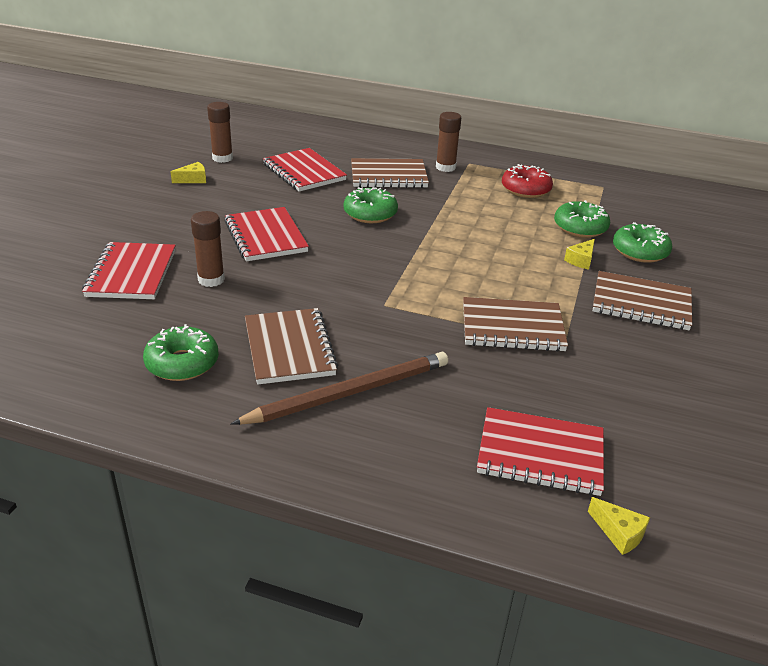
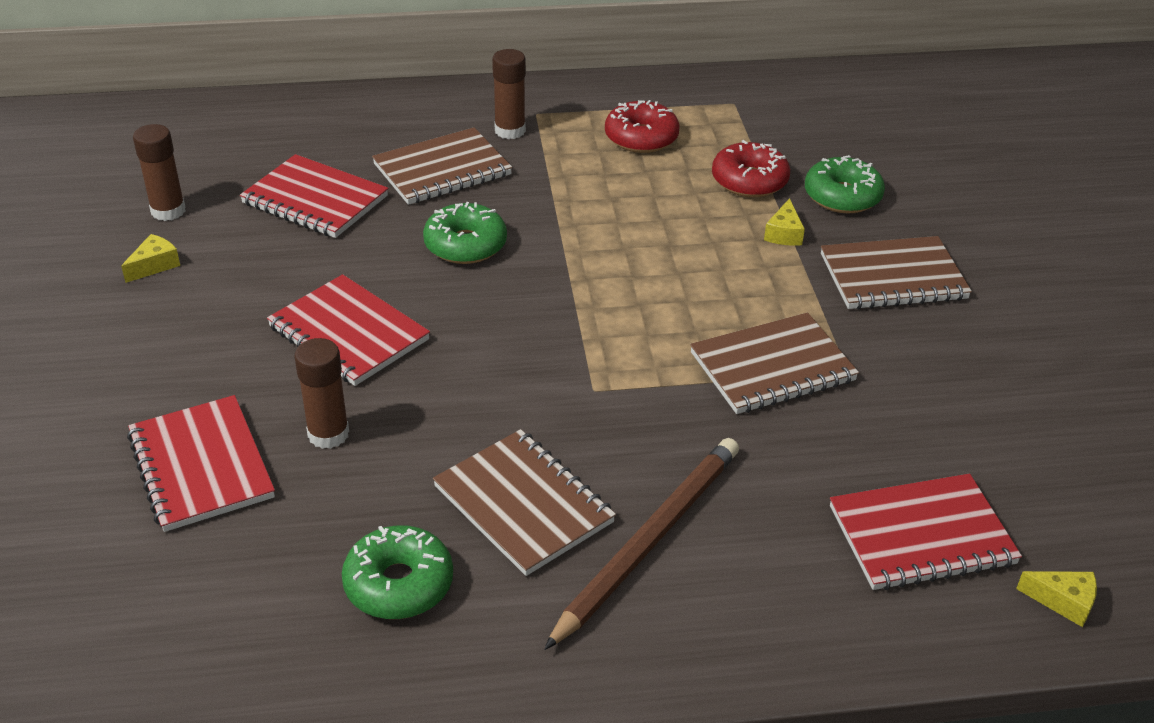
camera: 25 degrees left, 5 degrees up
(580, 227) = (749, 181): green donut -> red donut

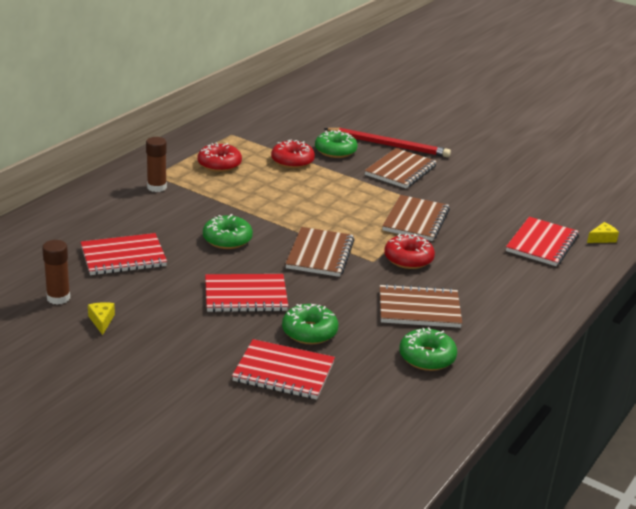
camera: 50 degrees left, 10 degrees down
(328, 434) = (309, 332): brown glue stick -> green donut
(442, 170) = (158, 217): brown notebook -> brown notebook (320, 254)
(648, 541) = (475, 294): brown pencil -> none
(650, 419) = (408, 259): none -> red donut
(784, 234) = (339, 174): yellow cheese -> none
(946, 227) = (388, 145): none -> red pencil

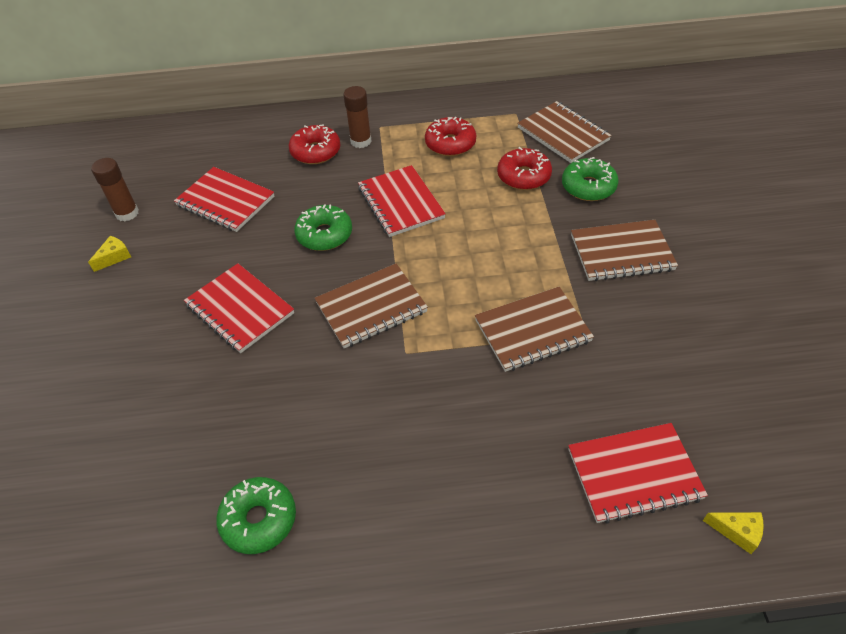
camera: 55 degrees right, 20 degrees up
(283, 372) = (131, 421): red notebook -> red notebook (400, 203)
(309, 332) = (220, 393): green donut -> none
(388, 145) = (661, 210): red pencil -> none
(408, 259) = (443, 376): red donut -> red donut (315, 152)
(419, 309) = (350, 451): brown notebook -> brown notebook (563, 134)

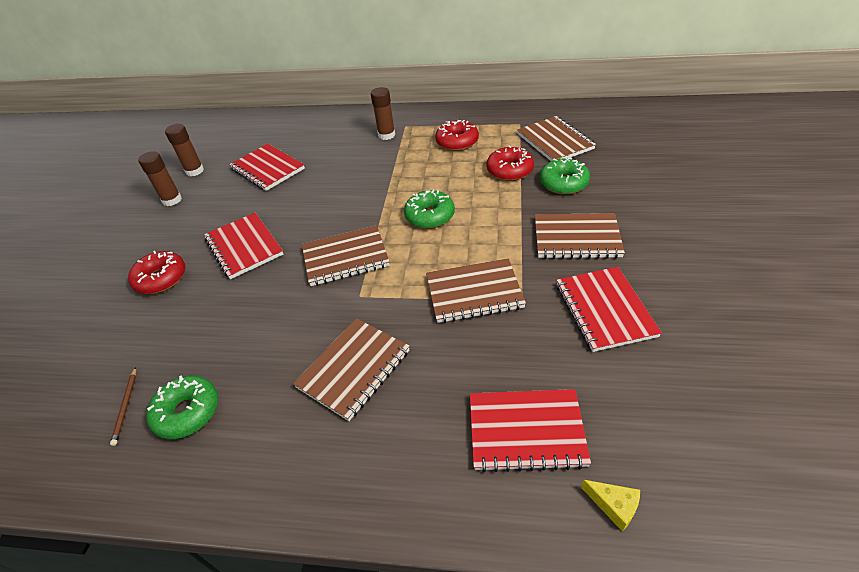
camera: 15 degrees right, 5 degrees down
(114, 257) = (172, 200): yellow cheese -> brown glue stick
(180, 526) = (126, 406): none -> brown pencil
(315, 152) = (349, 140): red donut -> red donut (161, 278)
(324, 235) = (331, 199): green donut -> green donut (430, 216)
(400, 203) = (400, 182): red notebook -> red notebook (604, 310)
(432, 438) = (354, 369): none -> brown notebook

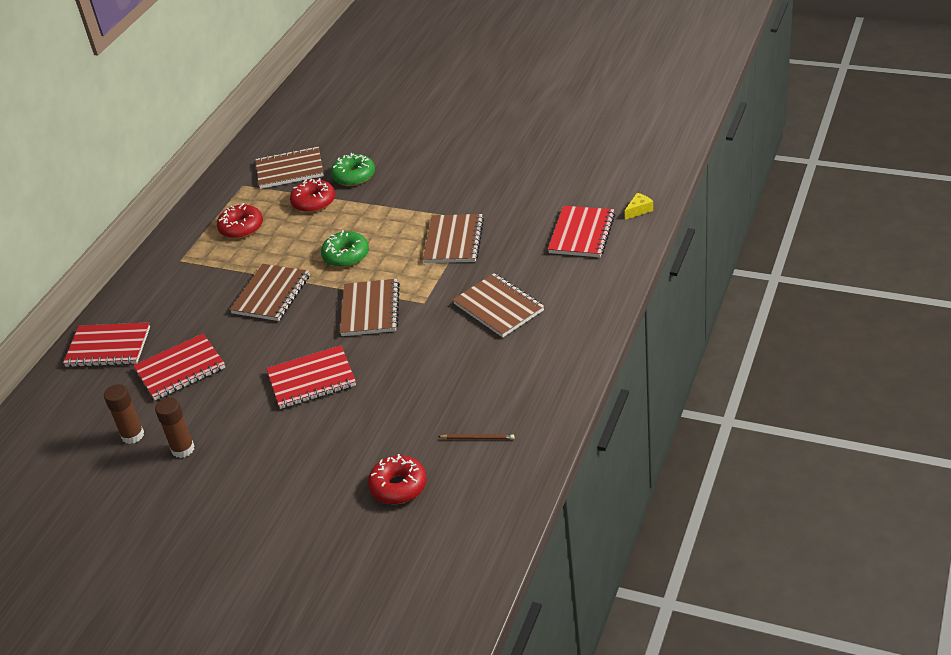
camera: 75 degrees left, 5 degrees down
(161, 278) = (323, 439): red donut -> red donut (398, 486)
(187, 412) = (499, 399): green donut -> none
(386, 135) = (187, 275): brown glue stick -> none
(576, 238) = (425, 182): brown notebook -> brown notebook (271, 294)
(604, 310) = (502, 184): red notebook -> red notebook (108, 347)

